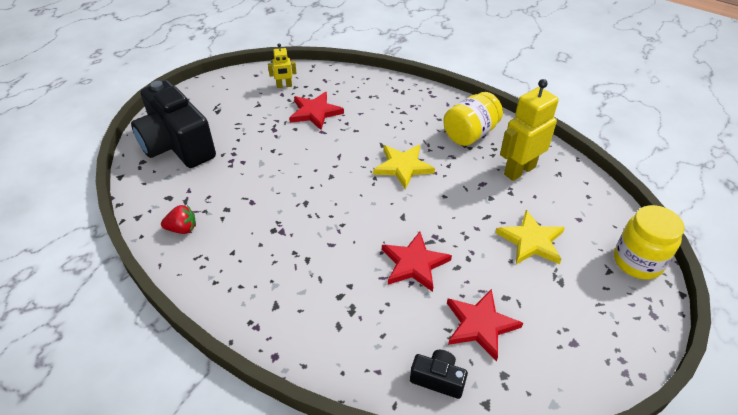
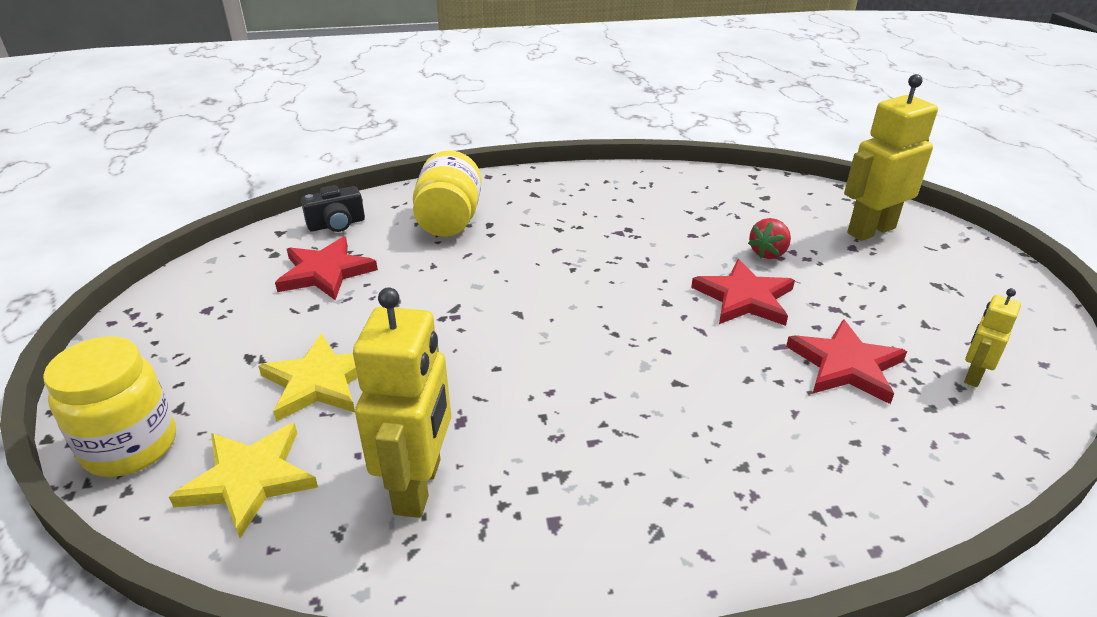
camera: 135 degrees right, 10 degrees down
(177, 145) = (870, 230): black camera -> yellow robot
(182, 229) = (701, 188): red strawberry -> red strawberry (768, 253)
(403, 167) = (602, 370): yellow star -> yellow star (249, 479)
(414, 264) = (448, 280): red star -> red star (744, 298)
(470, 134) = (577, 506): yellow jar -> yellow jar (449, 220)

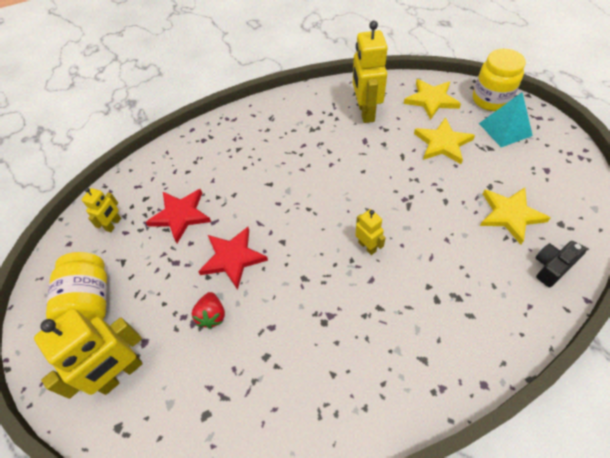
camera: 170 degrees right, 20 degrees up
(185, 380) = (505, 129): none -> turquoise pyramid
(325, 272) = (510, 215): red star -> yellow star
(449, 220) = (470, 296): yellow jar -> yellow jar (90, 301)
(544, 276) = (367, 246): none -> yellow robot
(768, 253) = (212, 315): red strawberry -> red strawberry turned 150 degrees clockwise

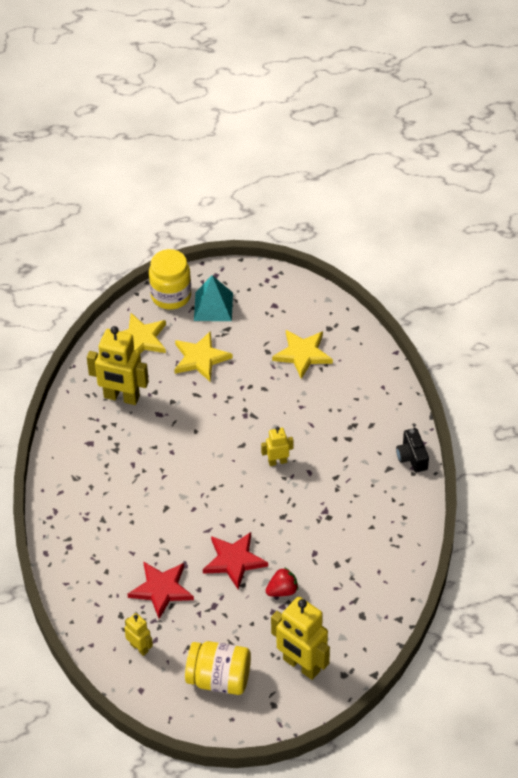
camera: 70 degrees left, 5 degrees down
(121, 374) = (301, 665): yellow robot -> yellow robot turned 150 degrees clockwise
(212, 315) = (282, 591): red strawberry -> red strawberry turned 45 degrees counterclockwise
(551, 267) = (361, 356): black camera -> black camera (412, 457)

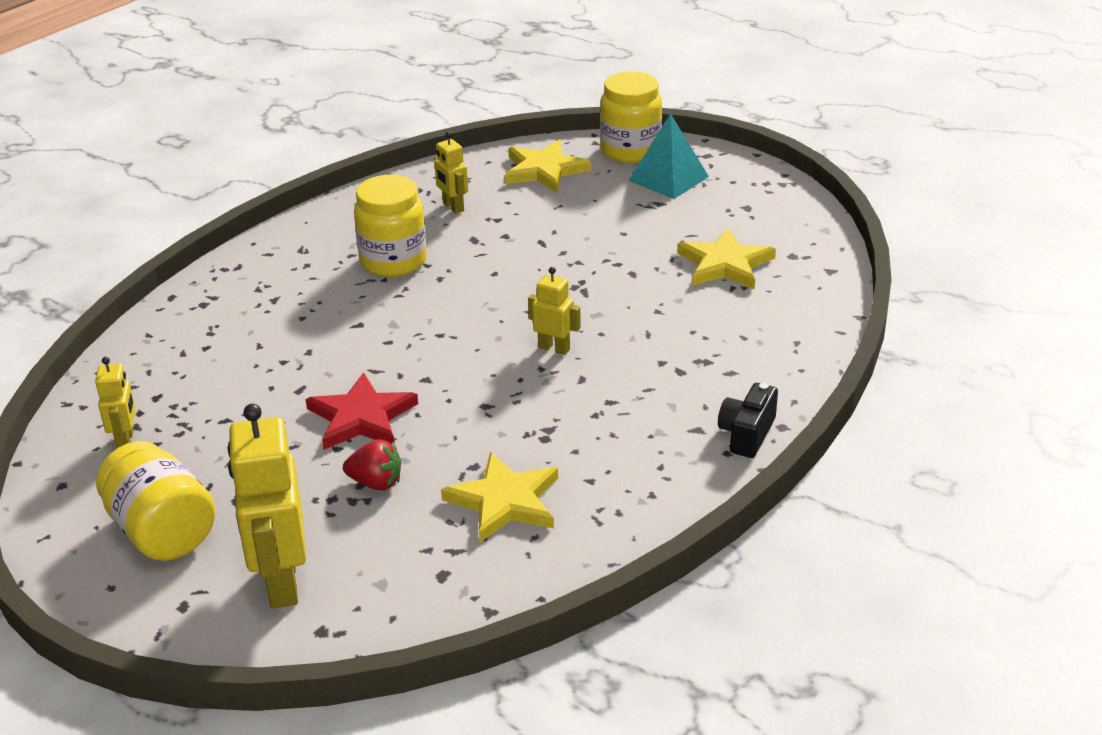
camera: 40 degrees right, 15 degrees down
(121, 397) = (453, 207): yellow robot -> yellow robot, size x0.52
(134, 455) = (393, 261): none -> yellow jar
(161, 589) = (237, 398): red star -> none
(200, 358) = (591, 214): yellow star -> yellow star (505, 501)

